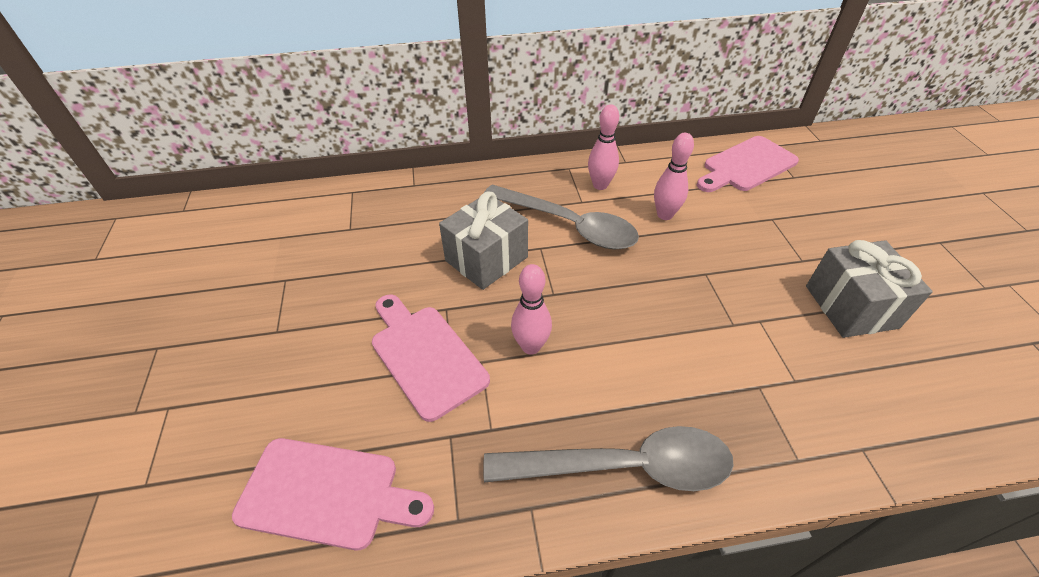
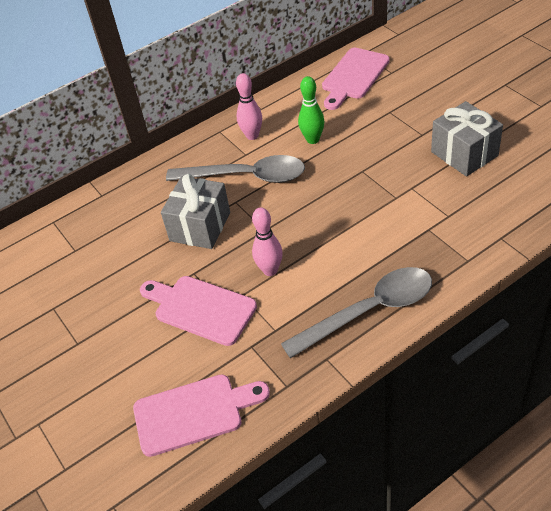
camera: 20 degrees left, 0 degrees up
(664, 215) = (312, 139): pink bowling pin -> green bowling pin

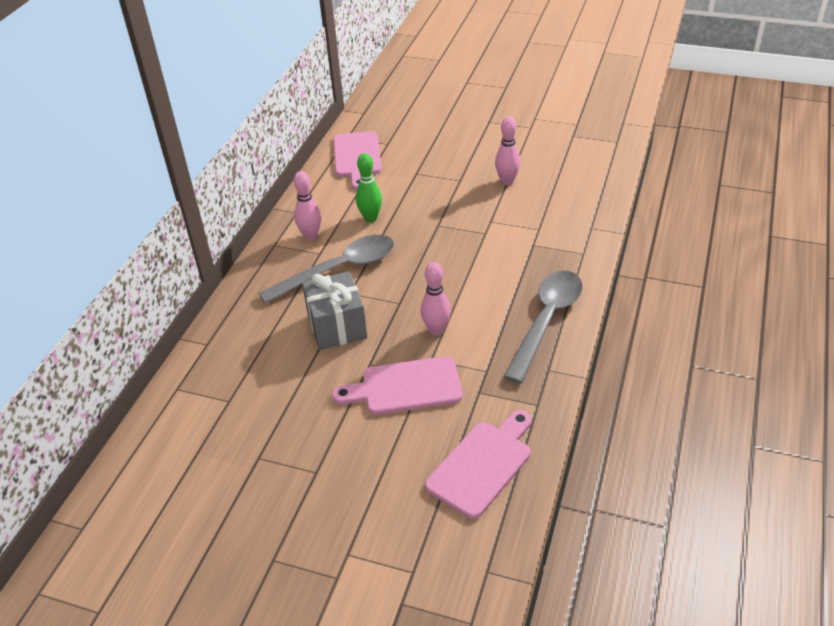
camera: 40 degrees left, 5 degrees down
(464, 154) = (507, 181): grey gift -> pink bowling pin

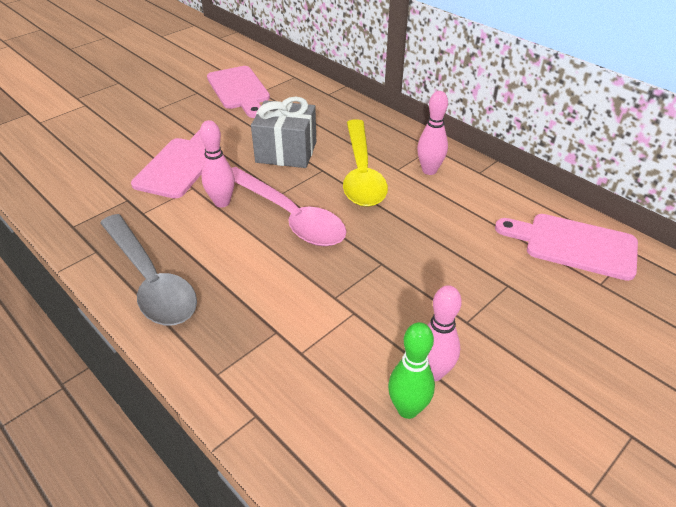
camera: 115 degrees right, 0 degrees up
(339, 270) = (361, 173): grey spoon -> yellow spoon
(370, 218) = (432, 217): green bowling pin -> green bowling pin (407, 409)
(423, 285) = (289, 216): none -> pink spoon
(482, 465) = (64, 175): pink cutting board -> pink cutting board (239, 90)

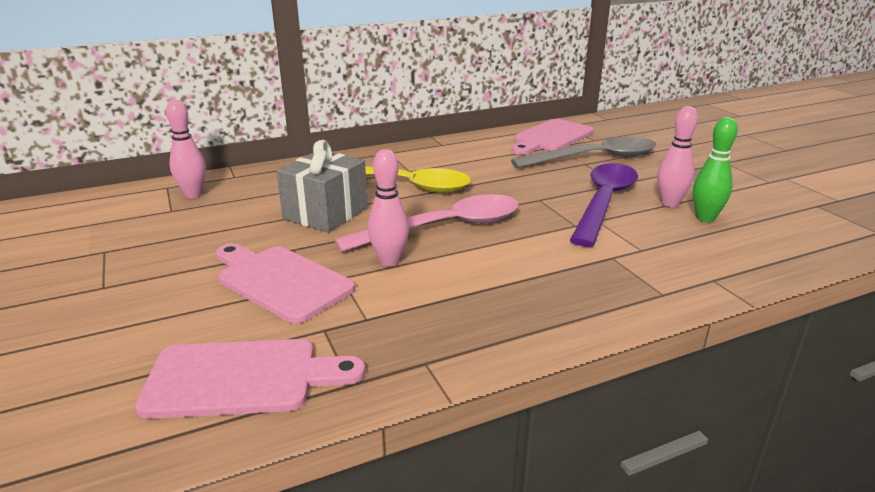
camera: 70 degrees left, 15 degrees down
(150, 280) = (507, 322): grey spoon -> grey spoon (595, 158)
(239, 90) = (146, 222): pink cutting board -> pink cutting board (241, 378)
(402, 313) = (604, 202): none -> purple spoon
(429, 170) = (423, 159): pink bowling pin -> pink bowling pin (193, 194)

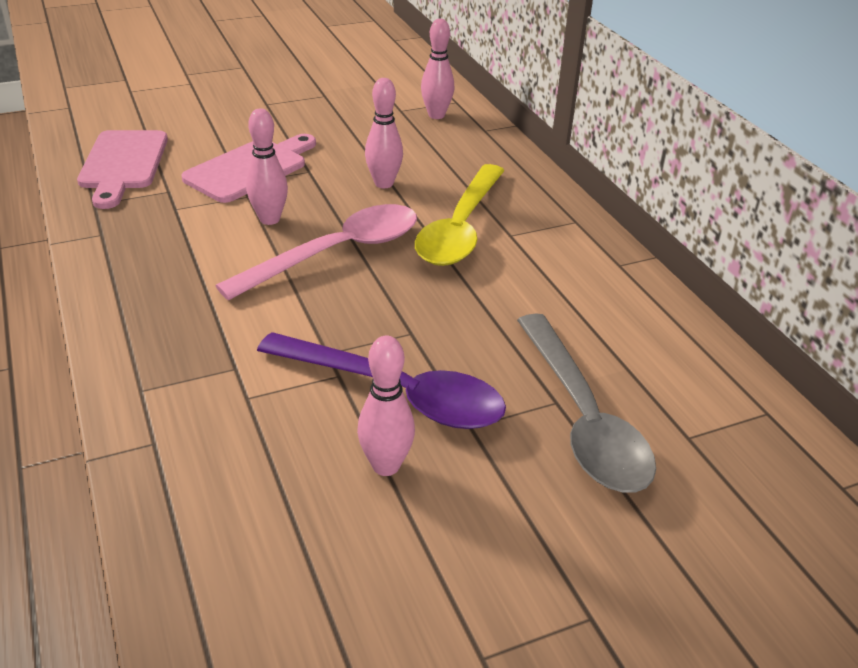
camera: 90 degrees right, 10 degrees up
(326, 213) = (384, 183): grey gift -> pink bowling pin
(444, 228) = (337, 253): pink spoon -> pink spoon turned 105 degrees counterclockwise
(551, 137) = (686, 383): pink cutting board -> none
(705, 218) = (326, 493): green bowling pin -> none

